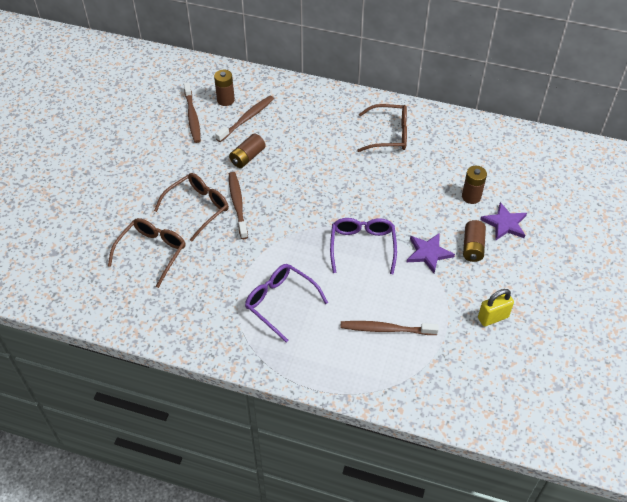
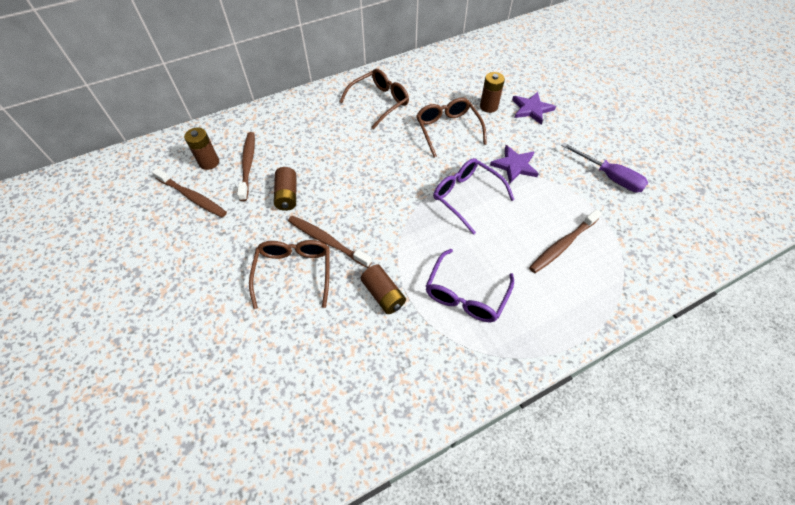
camera: 45 degrees left, 5 degrees up
(152, 253) = (299, 351): brown glasses -> brown glasses (448, 130)
(281, 303) = (466, 294): purple glasses -> purple glasses turned 60 degrees counterclockwise
(473, 247) = (534, 139): brown battery -> brown battery (383, 294)
(493, 317) = (609, 177): yellow padlock -> purple screwdriver

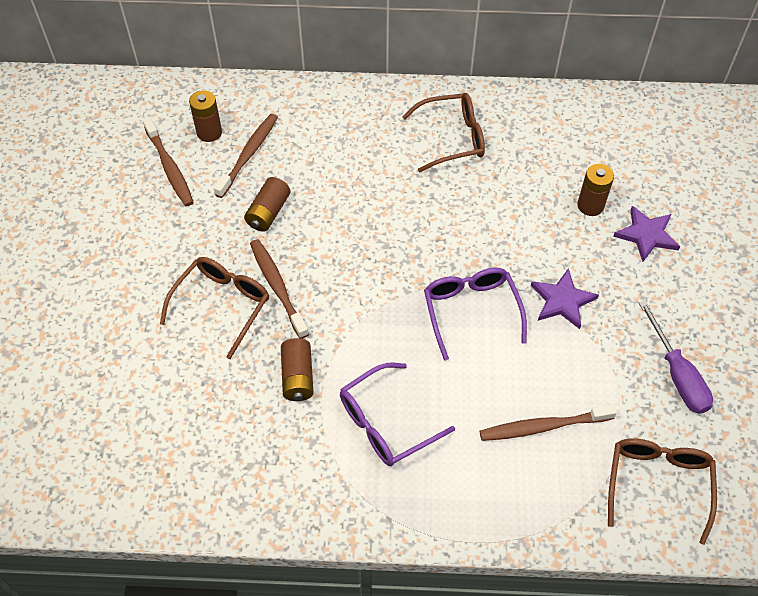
camera: 30 degrees right, 0 degrees up
(448, 130) = (512, 215): brown glasses -> brown glasses (657, 485)

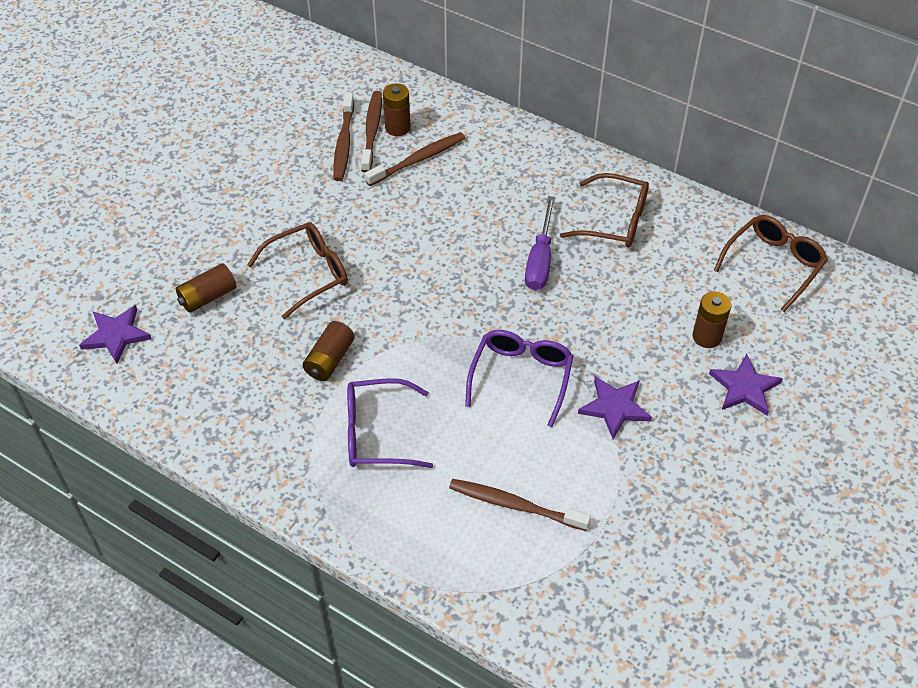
camera: 30 degrees right, 5 degrees down
(77, 453) = (116, 335): none -> purple star
(268, 212) = (401, 215): brown battery -> brown battery (208, 297)
(277, 287) = (364, 280): brown toothbrush -> brown toothbrush (372, 131)
(657, 485) = (586, 608): brown glasses -> brown glasses (773, 265)
(677, 374) = (679, 524): purple screwdriver -> purple screwdriver (540, 260)

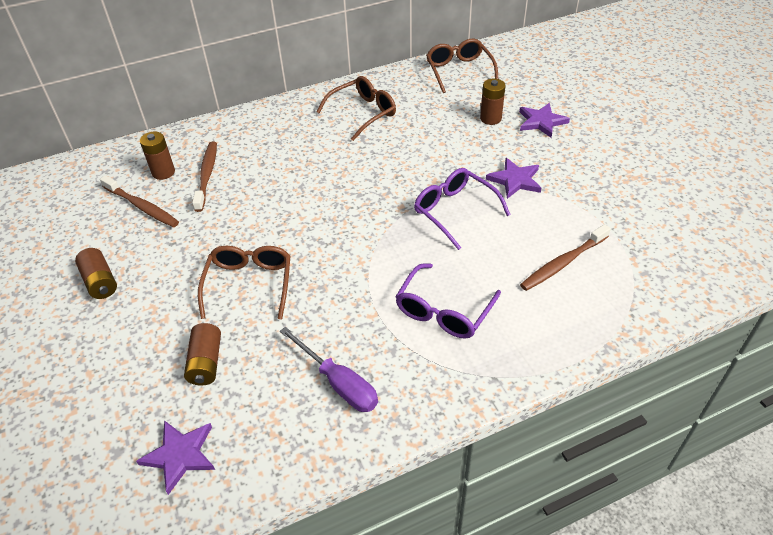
camera: 55 degrees left, 5 degrees down
(329, 360) = (348, 309): brown battery -> brown battery (100, 282)
(372, 131) = (149, 187): brown toothbrush -> none
(540, 260) = (362, 158): purple screwdriver -> purple screwdriver (338, 383)

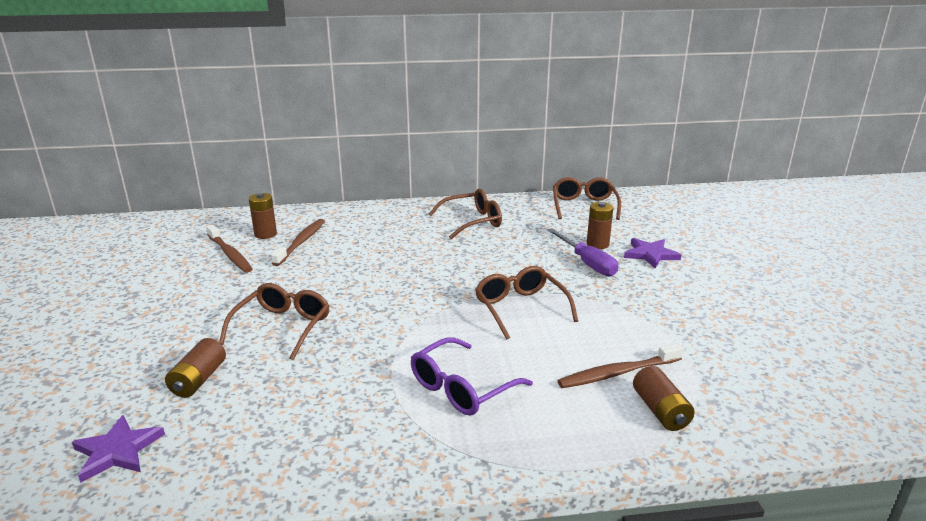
camera: 15 degrees right, 20 degrees down
(100, 282) = (154, 299): brown battery -> brown battery (660, 411)
(338, 383) = (313, 426): purple screwdriver -> purple screwdriver (587, 263)
(455, 211) = (521, 309): purple glasses -> brown glasses
(515, 180) = (598, 295): purple star -> none

